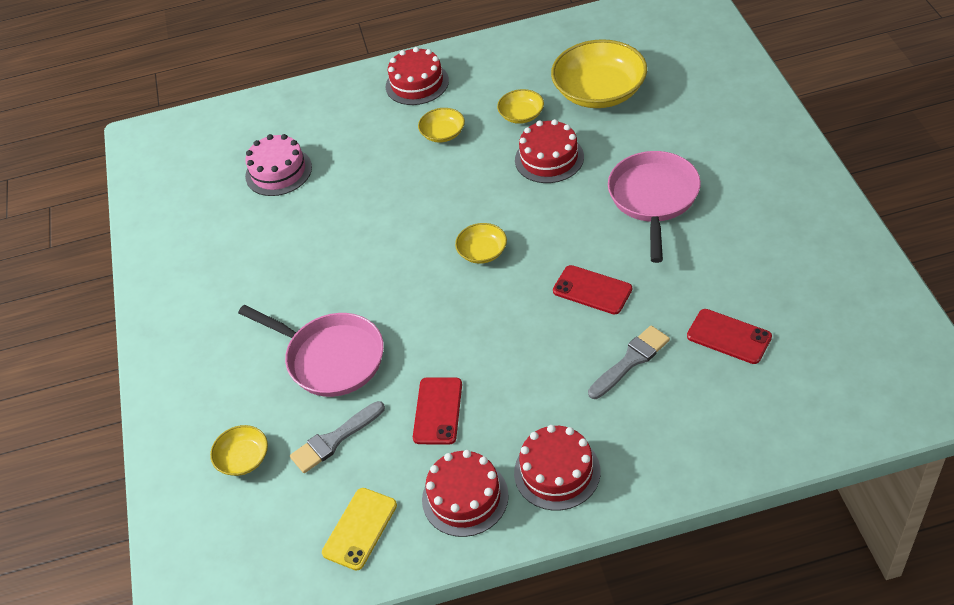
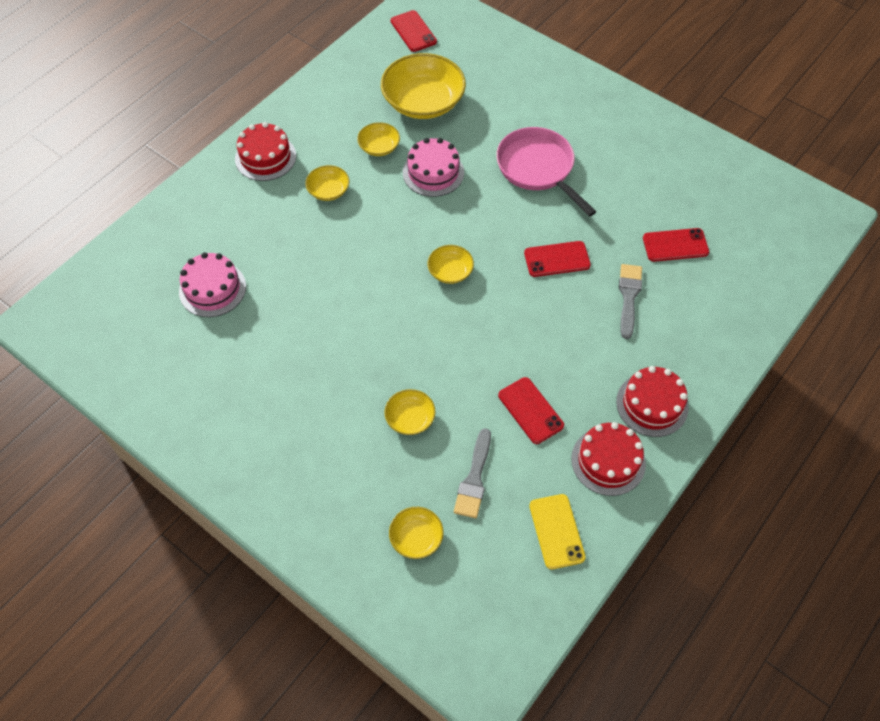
camera: 45 degrees left, 10 degrees up
(330, 358) = (410, 418): pink pan -> yellow bowl
(549, 158) = (433, 172): red cake -> pink cake
(649, 25) = (413, 31): none -> red phone

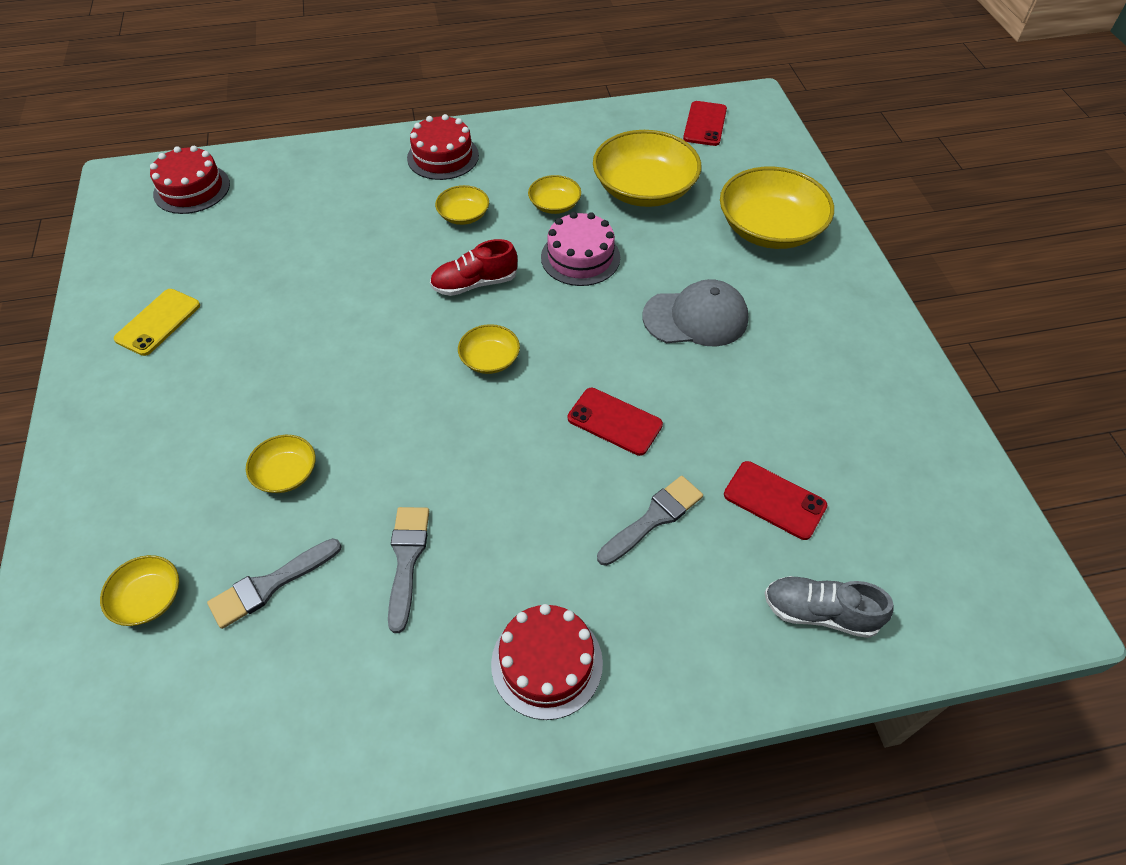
camera: 40 degrees right, 5 degrees down
(212, 289) = (269, 237): pink cake -> none
(388, 231) = (474, 284): none -> red shoe
(523, 84) = (769, 228): none -> yellow bowl
(530, 410) = (406, 559): red phone -> grey brush
(538, 168) = (696, 318): pink pan -> grey cap
(556, 531) = (279, 718): yellow phone -> yellow phone (158, 322)
(608, 461) = (424, 687): red cake -> red cake (192, 189)
(745, 286) = (819, 612): none -> grey shoe

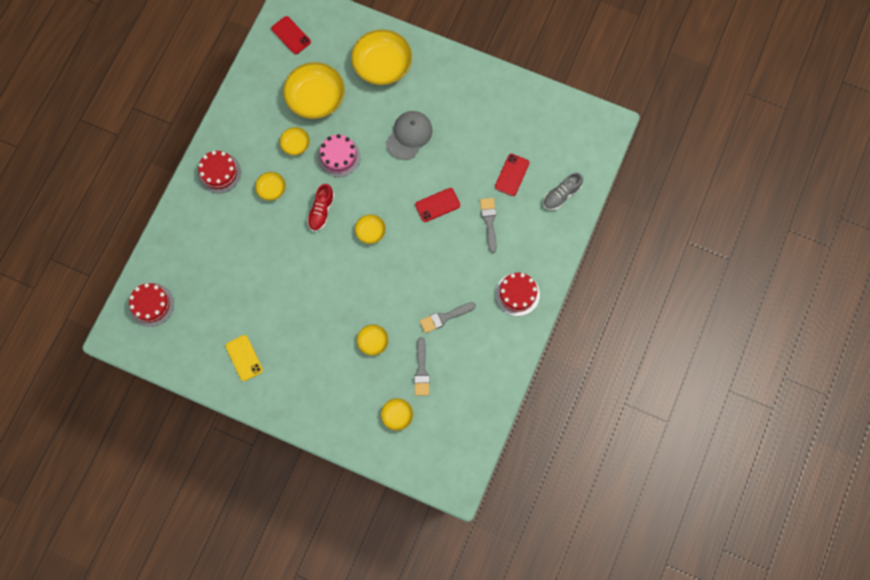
camera: 55 degrees left, 20 degrees up
(406, 559) = (444, 317): grey brush -> grey brush turned 60 degrees counterclockwise
(774, 500) = (512, 175): red phone -> red phone turned 45 degrees counterclockwise

